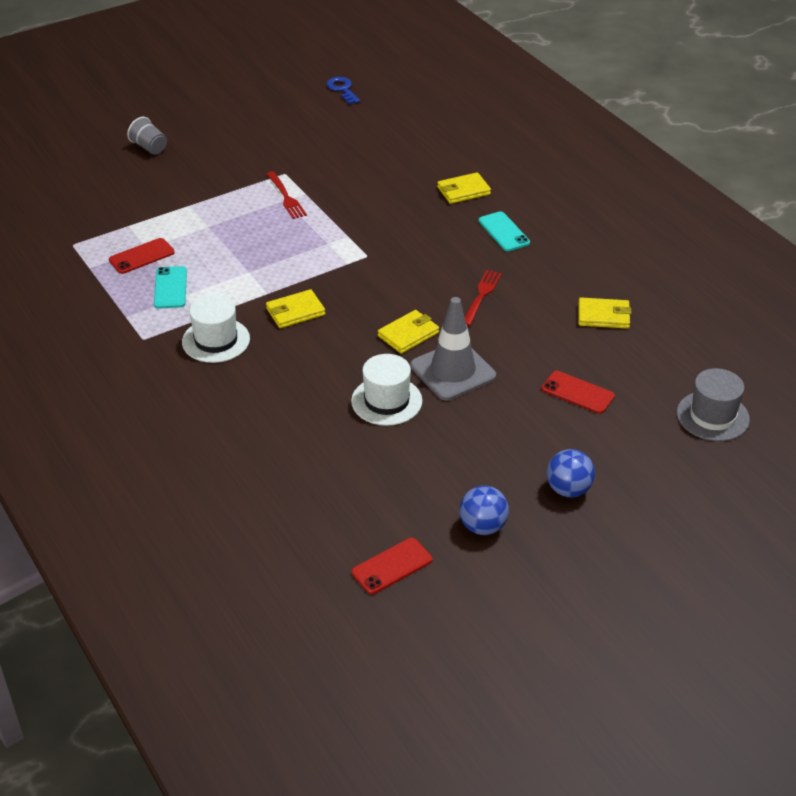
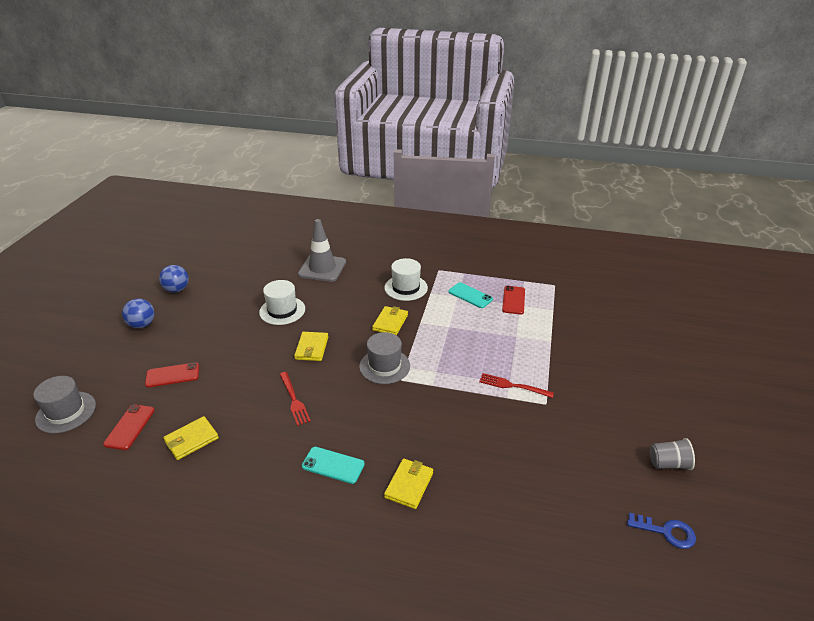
camera: 135 degrees right, 5 degrees down
(149, 147) = (650, 361): grey cup -> grey cup (668, 463)
(364, 275) = (384, 366): none -> grey hat
(392, 566) = (207, 259): red phone -> red phone (130, 427)
(453, 371) = (262, 344): grey traffic cone -> grey traffic cone (322, 268)

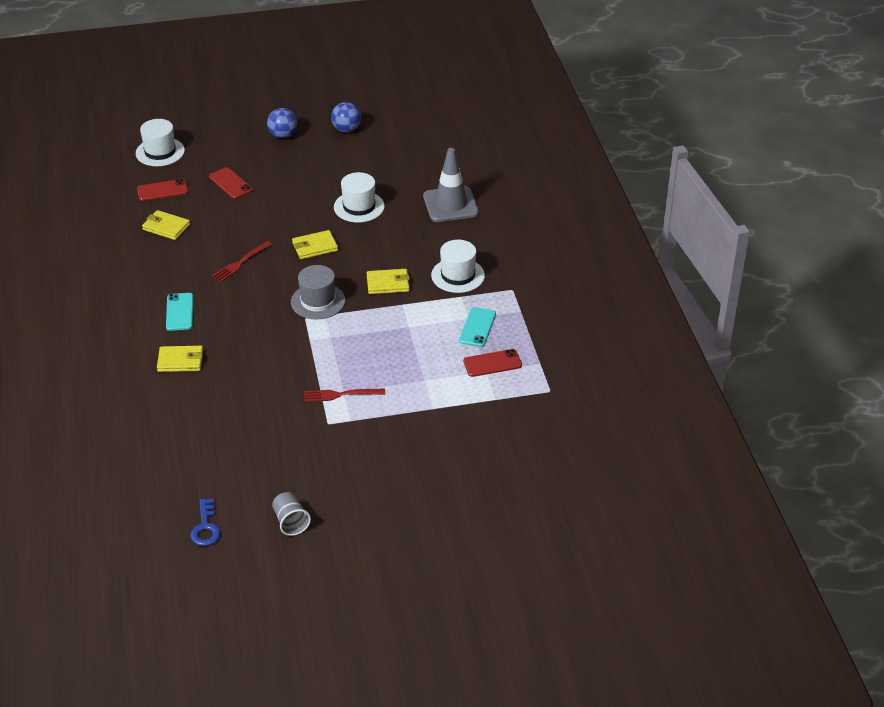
camera: 65 degrees right, 5 degrees up
(66, 412) = (160, 152): grey hat -> white hat
(513, 386) = (341, 395): red fork -> red fork turned 90 degrees counterclockwise

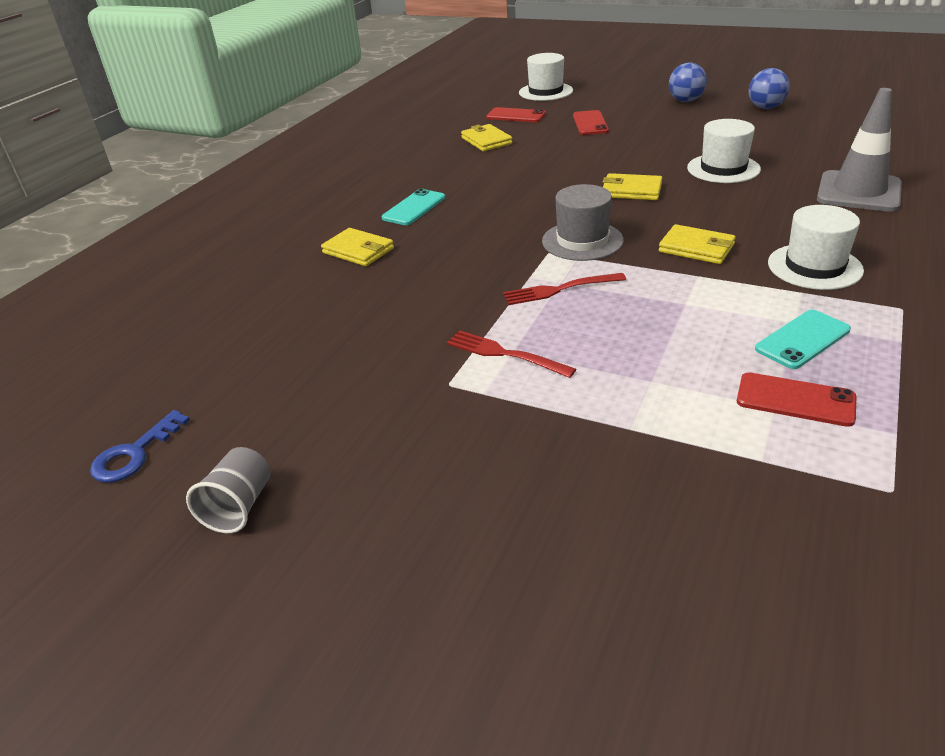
camera: 40 degrees right, 5 degrees down
(241, 263) = (529, 184): red fork -> red fork (560, 289)

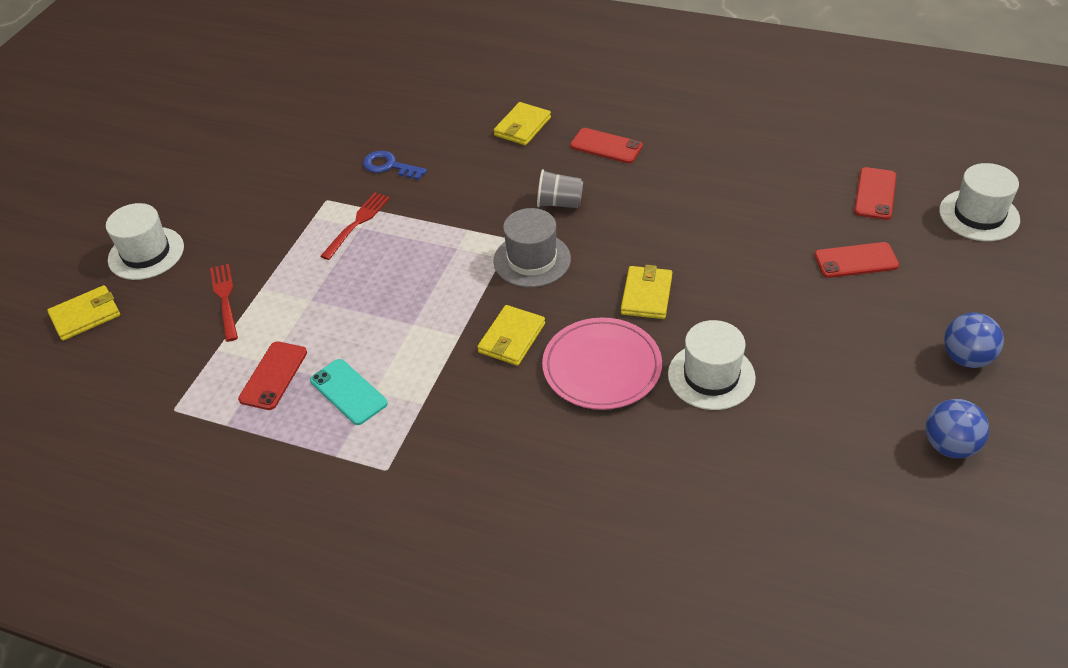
camera: 85 degrees right, 10 degrees up
(134, 454) = (285, 86): blue key -> blue key (389, 166)
(239, 506) = (232, 135): grey cup -> grey cup (559, 203)
(414, 208) = (606, 146): turquoise phone -> red phone
(486, 141) = (785, 176): yellow wallet -> yellow wallet (86, 315)
(560, 289) = (445, 248): red fork -> red fork (225, 299)
(724, 208) = (602, 367): none -> pink plate
(814, 267) = (468, 420): white hat -> white hat (146, 253)
(858, 192) = (643, 493): grey traffic cone -> none

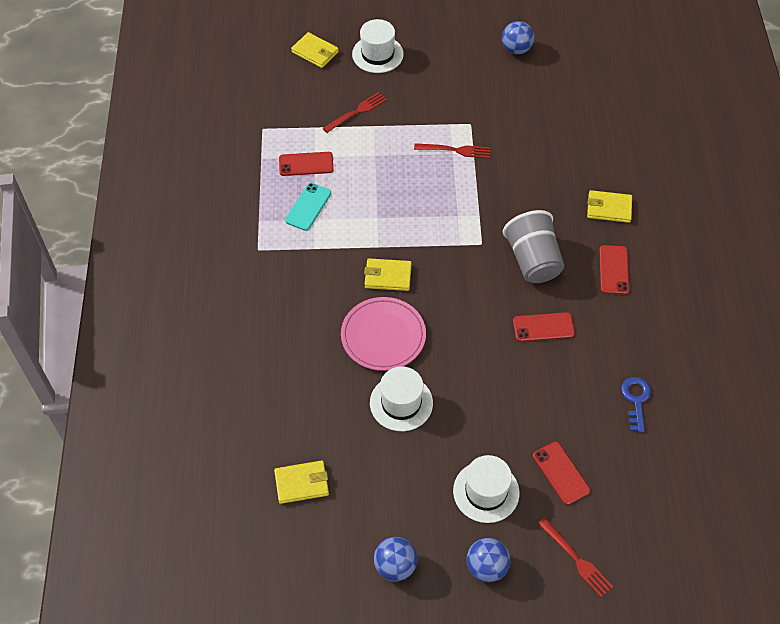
camera: 65 degrees right, 10 degrees up
(246, 132) = (516, 49): none -> blue ball
(389, 166) = (522, 144): blue key -> blue key (636, 400)
(532, 260) = (466, 263): grey hat -> none
(559, 203) = (533, 260): grey cup -> grey cup, size x1.74
(646, 295) = (462, 343): yellow wallet -> yellow wallet (302, 483)
(875, 194) = (649, 473): red phone -> red phone (543, 327)
(969, 279) = (576, 559): none -> red fork
(979, 215) = (660, 557): white hat -> white hat (486, 492)

